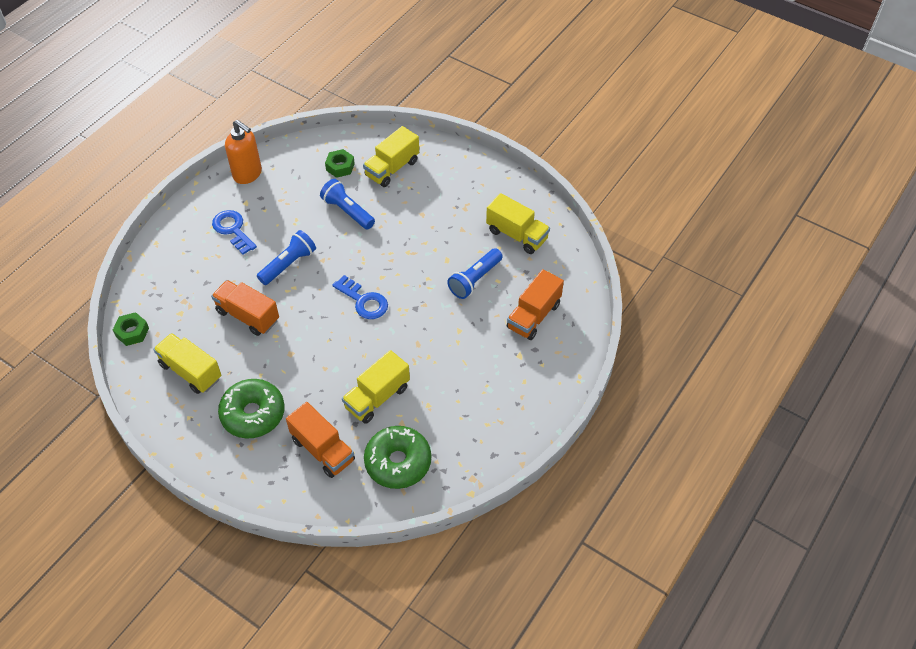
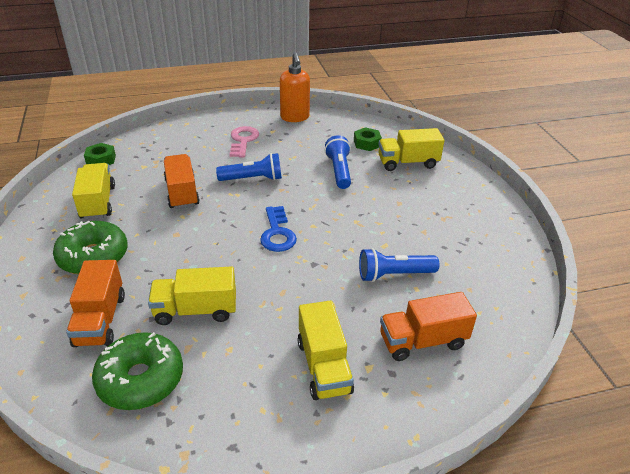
camera: 40 degrees right, 15 degrees down
(233, 230) = (243, 140): blue key -> pink key
(517, 235) = (475, 263): yellow truck -> yellow truck (324, 366)

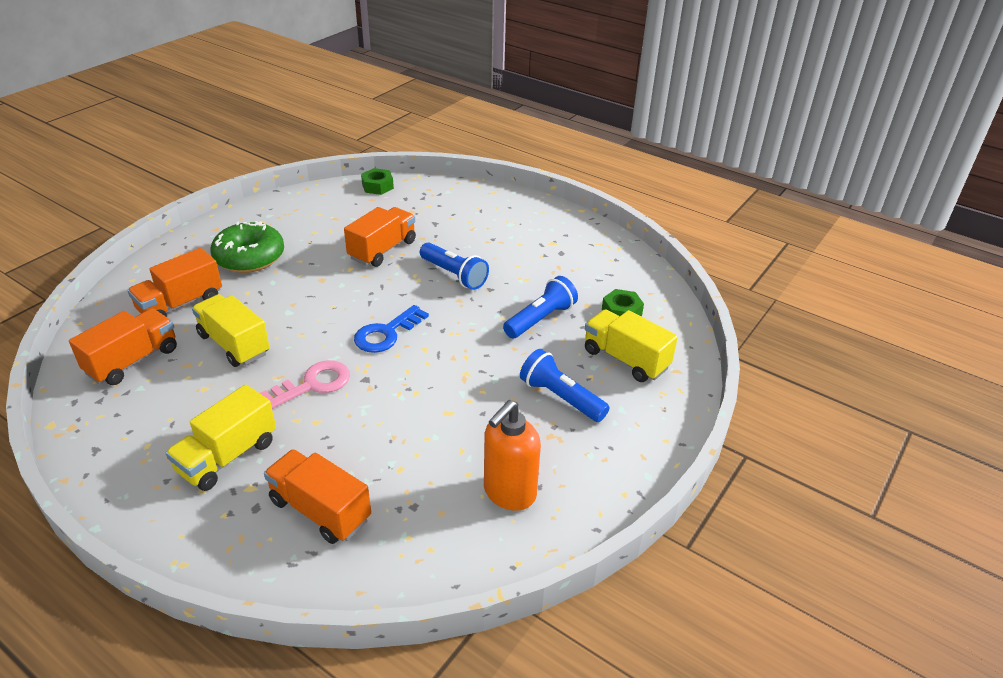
camera: 50 degrees right, 0 degrees up
(98, 203) = (318, 219): yellow truck -> none
(141, 379) = (133, 361): green donut -> orange truck
(243, 140) = (510, 236): pink key -> pink key (313, 384)
(295, 117) = (598, 243): orange soap dispenser -> orange soap dispenser (509, 493)
(394, 275) = (405, 442): blue flashlight -> blue flashlight (560, 397)

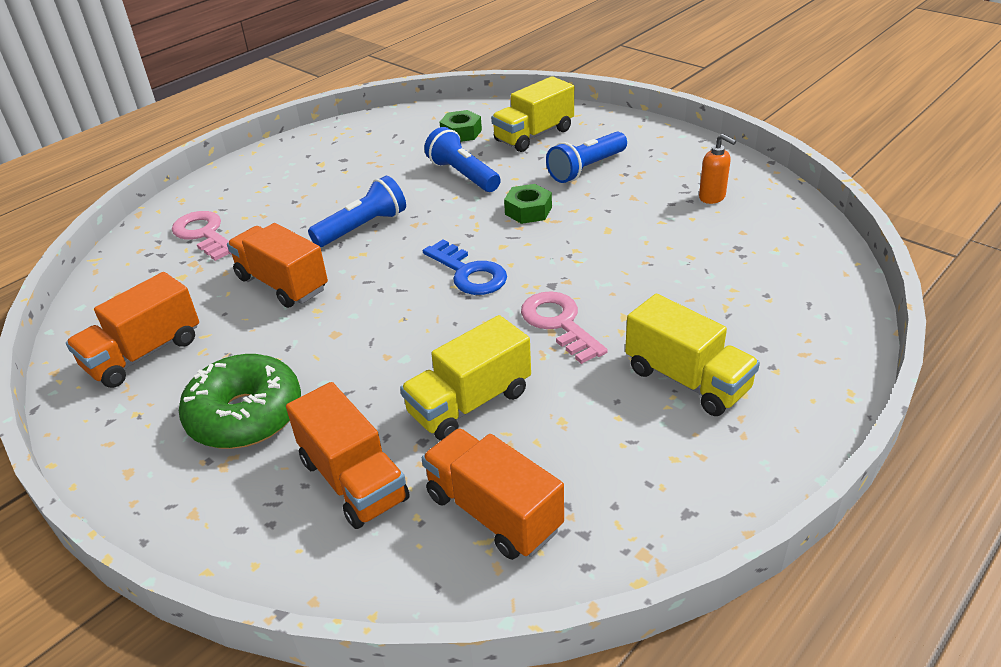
camera: 80 degrees left, 0 degrees up
(320, 510) = (755, 302): orange truck -> orange truck (144, 354)
(377, 186) = (100, 296): green nut -> green nut (528, 210)
(446, 209) = (204, 234): none -> pink key
(509, 493) = (712, 197): orange soap dispenser -> orange soap dispenser, size x0.58

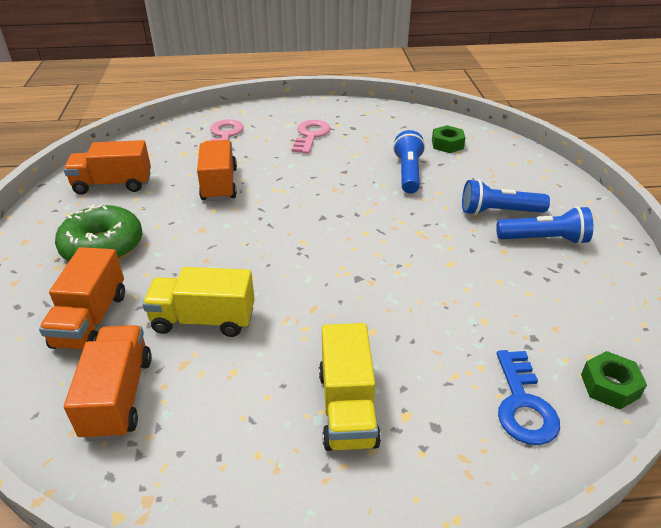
camera: 40 degrees right, 0 degrees up
(363, 227) = (304, 175): blue flashlight -> blue flashlight (544, 239)
(469, 273) = (320, 238): blue key -> blue key (523, 404)
(528, 210) = (415, 219): green nut -> green nut (609, 386)
(534, 135) = (494, 169): yellow truck -> none
(559, 323) = (324, 307): pink key -> pink key (311, 135)
(712, 197) = (569, 287): orange soap dispenser -> none

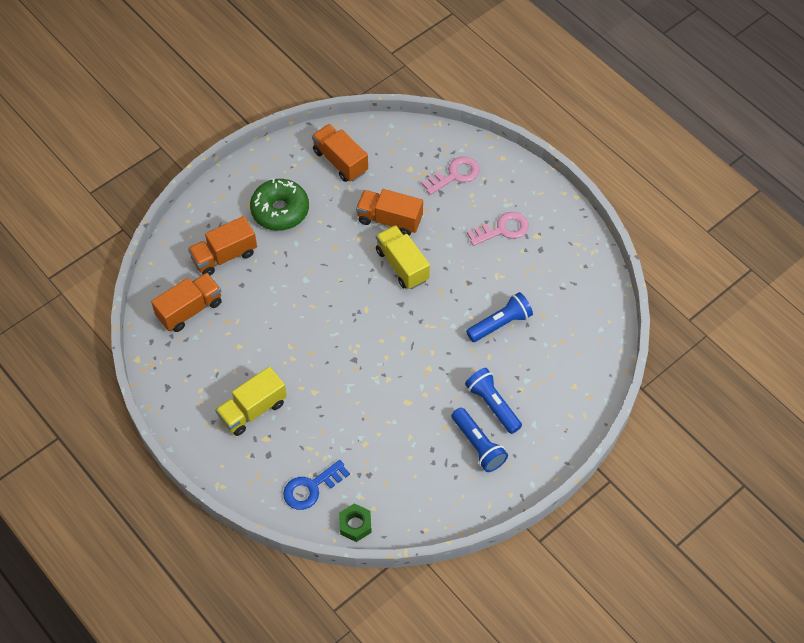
camera: 55 degrees right, 20 degrees up
(204, 320) = (262, 307): yellow truck -> yellow truck (402, 265)
(219, 184) = (389, 220): orange truck -> orange truck turned 120 degrees counterclockwise
(447, 144) = (568, 328): green nut -> none

